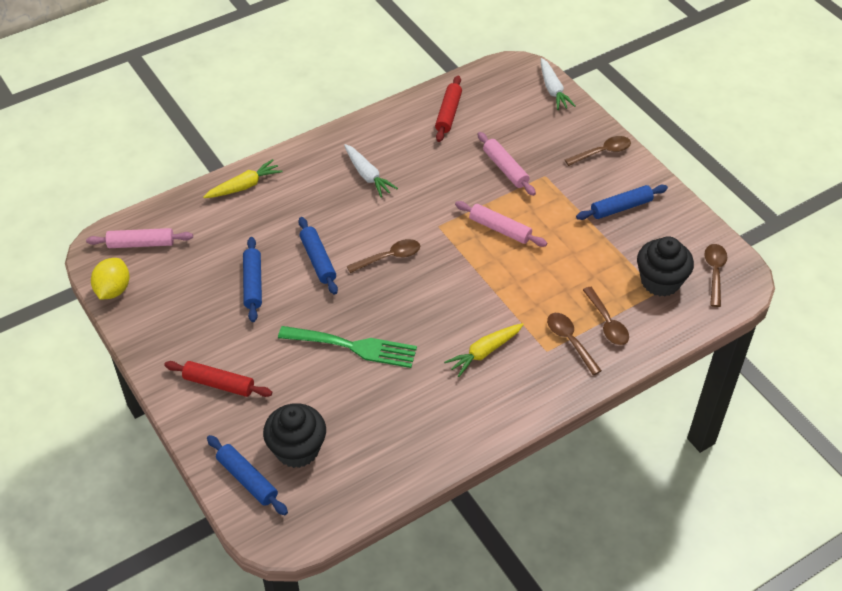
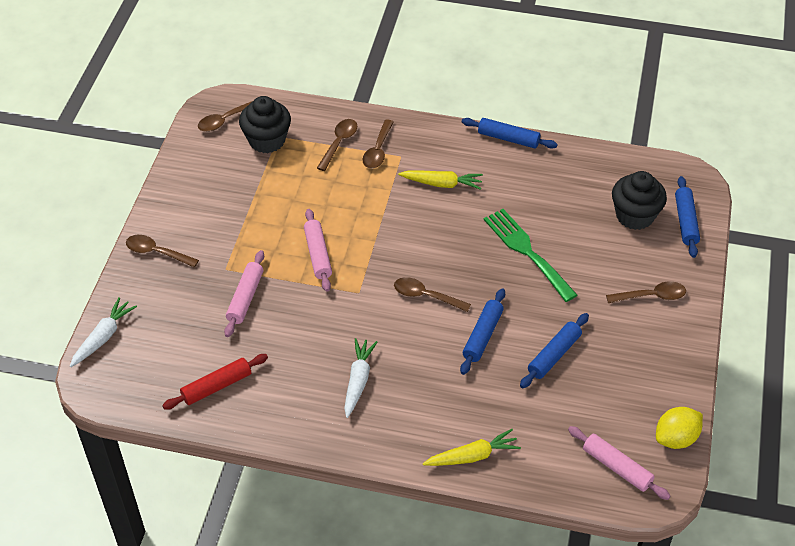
camera: 135 degrees left, 0 degrees up
(219, 384) = (651, 296): red rolling pin -> brown spoon
(244, 186) = (472, 456): yellow carrot -> yellow carrot turned 150 degrees clockwise
(621, 207) = (212, 203): blue rolling pin -> blue rolling pin (508, 138)

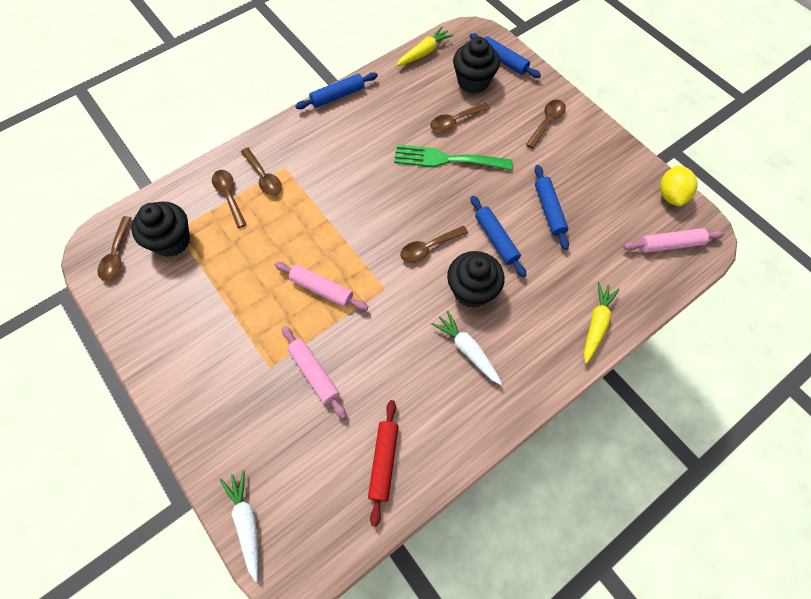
camera: 50 degrees left, 15 degrees up
(157, 252) = (199, 409): brown spoon -> brown spoon (455, 121)
(416, 350) = (472, 290): none -> black cupcake
(442, 184) = (337, 162): yellow carrot -> yellow carrot (424, 52)

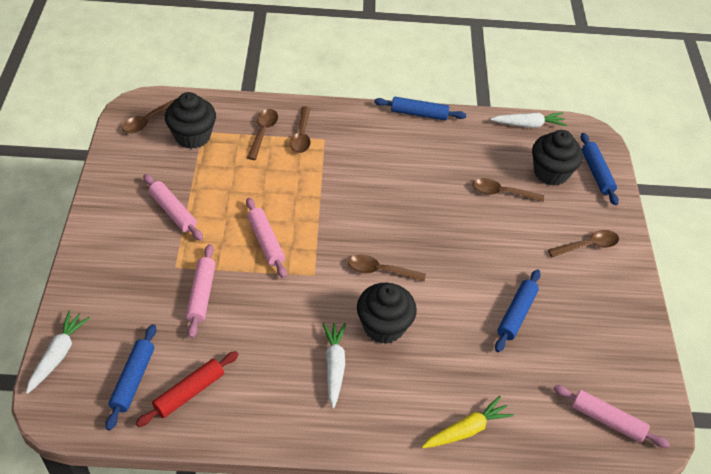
camera: 35 degrees right, 15 degrees down
(220, 320) = (173, 211): none -> pink rolling pin
(424, 52) = (528, 125): yellow carrot -> white carrot
(446, 159) = (463, 216): green fork -> none
(496, 239) = (444, 303): blue rolling pin -> blue rolling pin (133, 380)
(671, 195) = (652, 382): yellow lemon -> none

